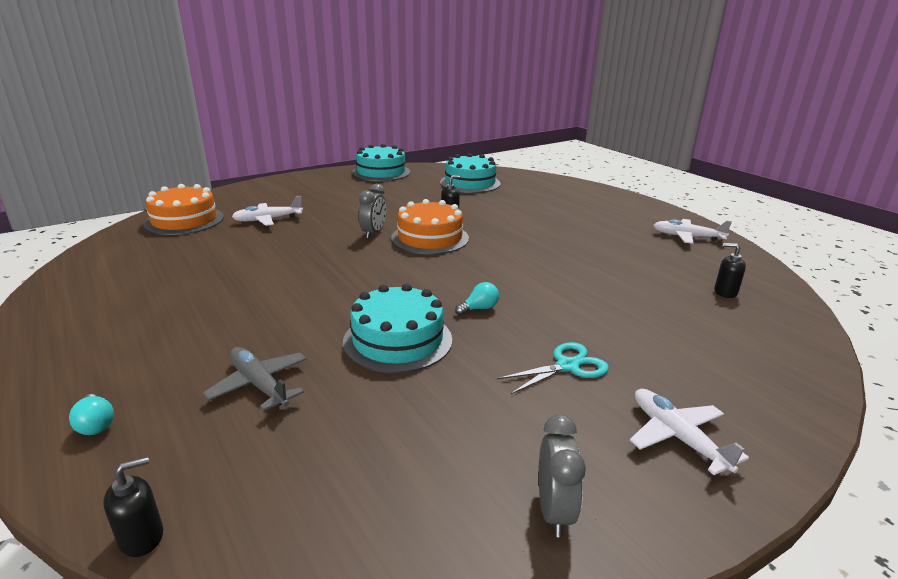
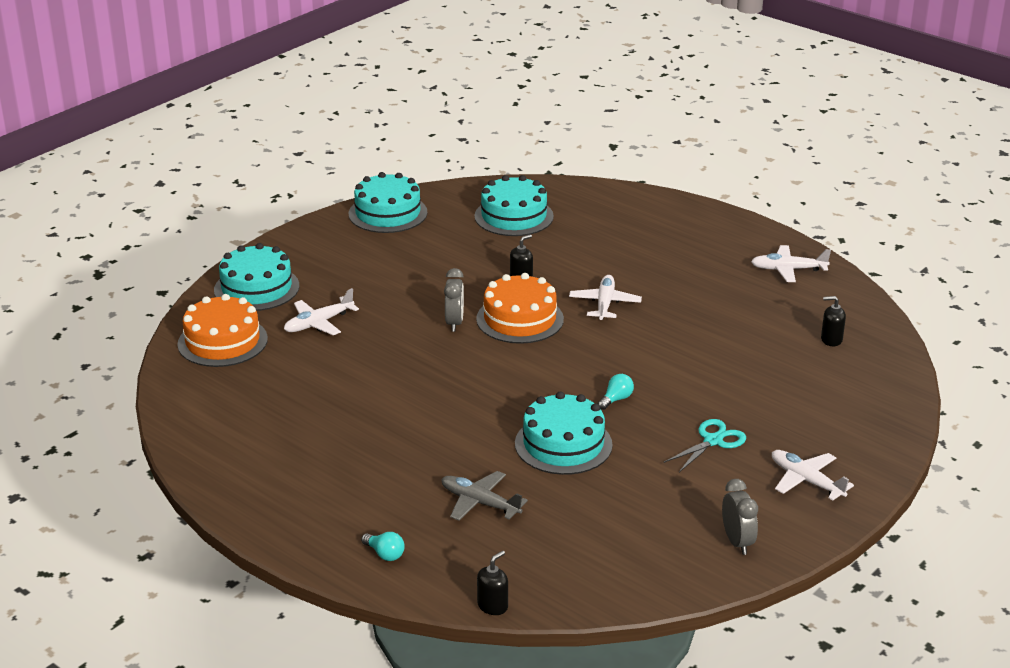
camera: 15 degrees left, 5 degrees up
(248, 196) = (256, 288): none -> turquoise cake
(510, 238) = (604, 304): none -> white plane

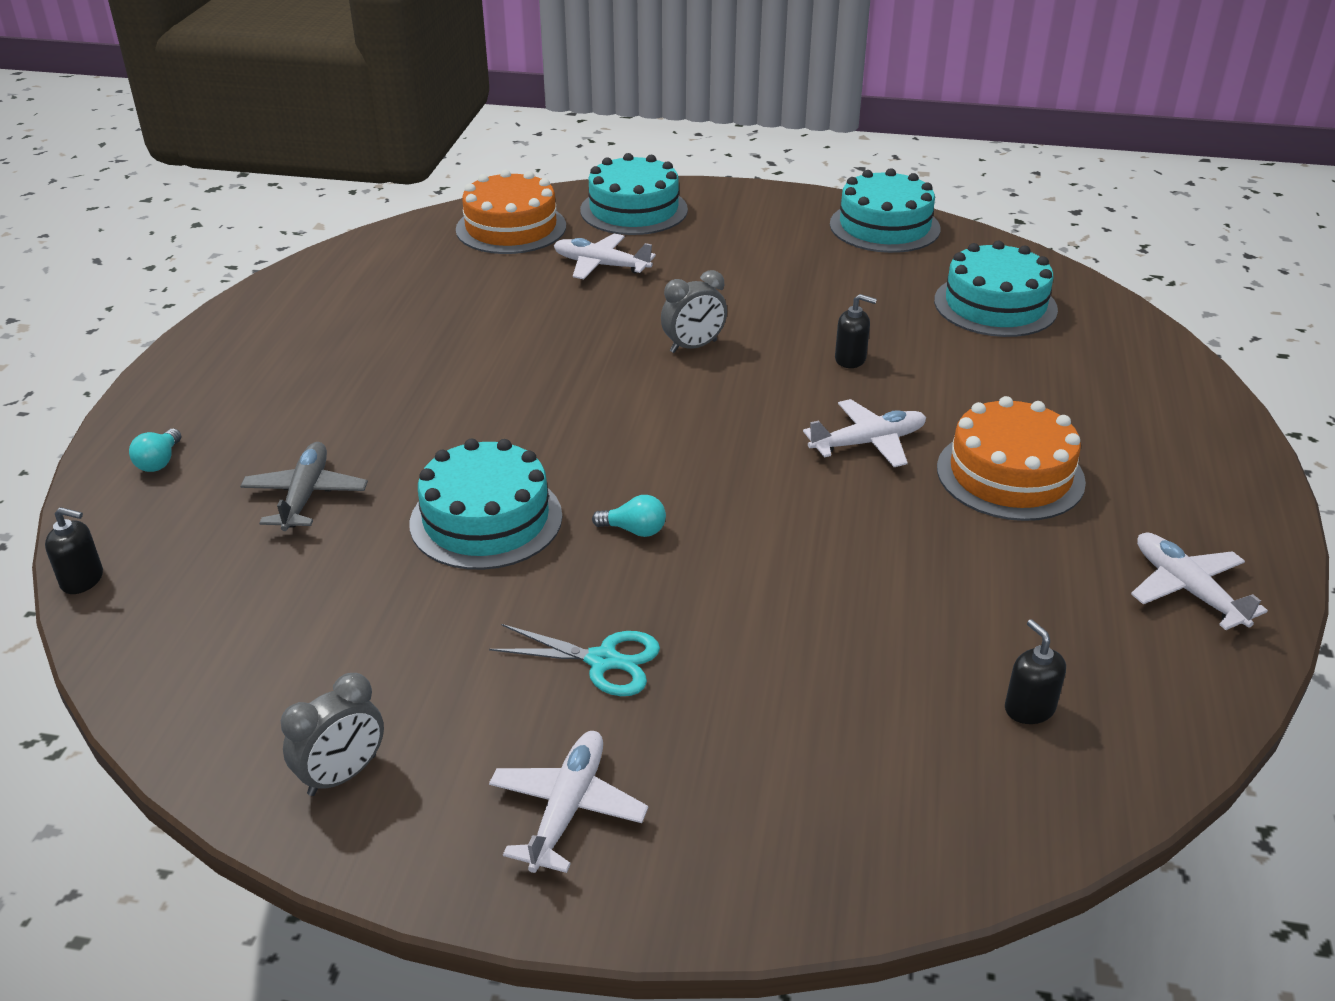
camera: 60 degrees right, 5 degrees up
(520, 319) = (753, 389): orange cake -> orange cake (1010, 475)

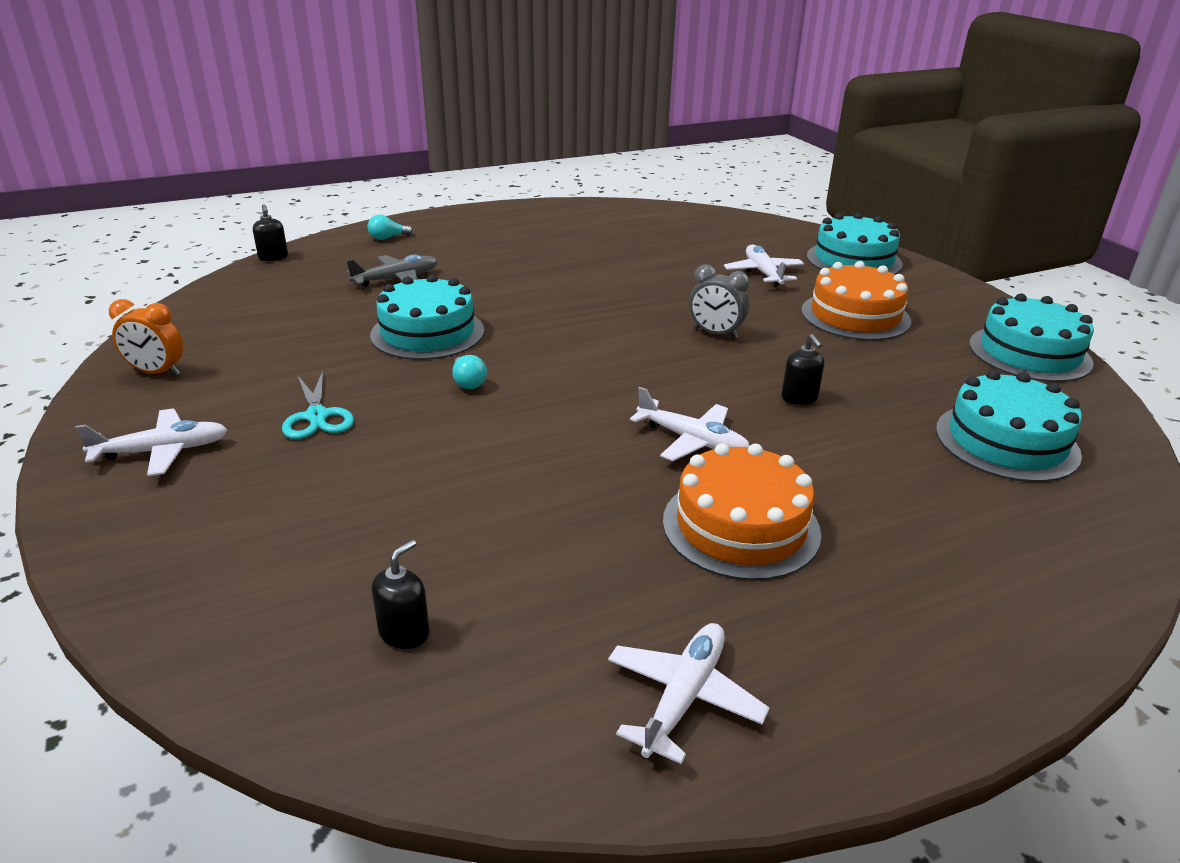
camera: 55 degrees right, 5 degrees down
(342, 775) = (157, 372): grey clock -> orange clock
(511, 228) = (757, 235): orange cake -> orange cake (855, 316)

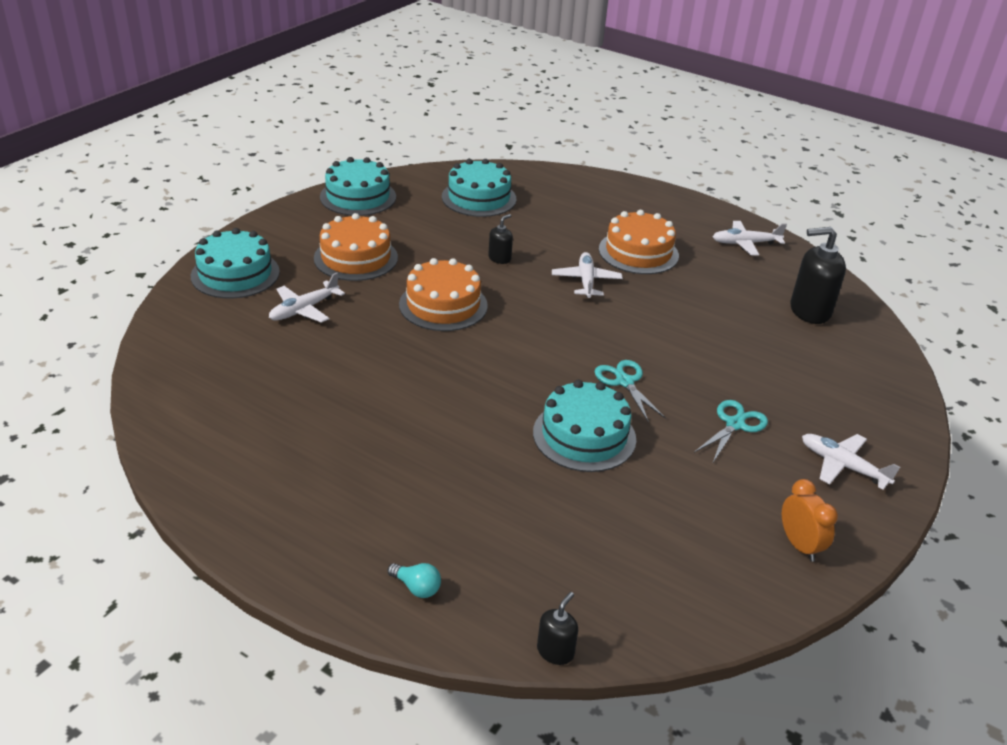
camera: 125 degrees left, 5 degrees up
(396, 279) = (512, 512): grey plane -> none
(404, 632) = (809, 311): black soap dispenser -> black soap dispenser, size x1.94
(468, 382) = (624, 382): turquoise light bulb -> turquoise scissors
(715, 333) = (443, 305): grey clock -> orange cake

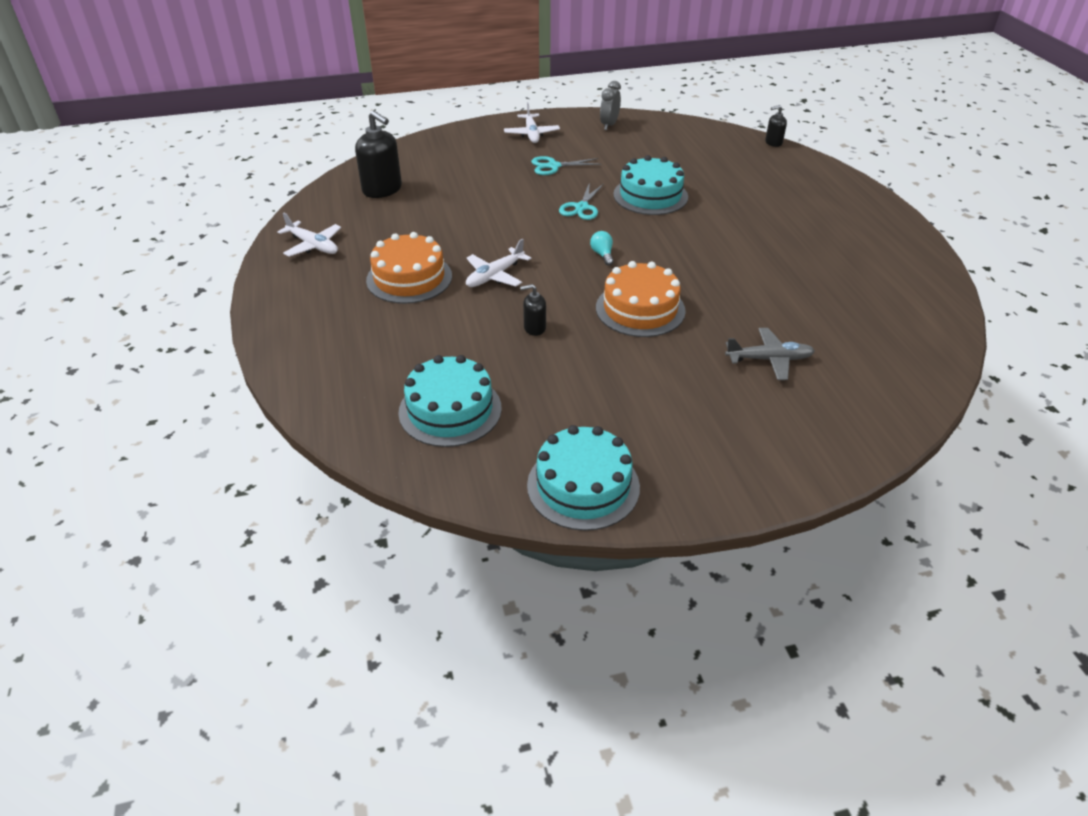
camera: 135 degrees left, 5 degrees up
(235, 274) = (815, 433): turquoise cake -> none
(304, 309) = (769, 359): white plane -> grey plane
(356, 258) = (671, 394): orange cake -> none
(417, 587) = (821, 181): turquoise light bulb -> turquoise light bulb (602, 254)
(799, 545) = (609, 125): orange clock -> grey clock

